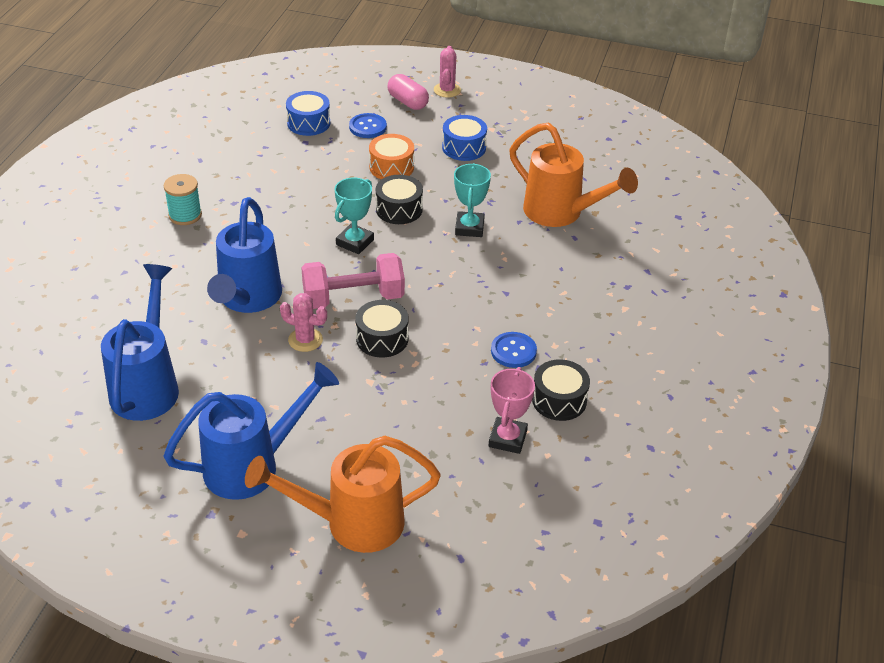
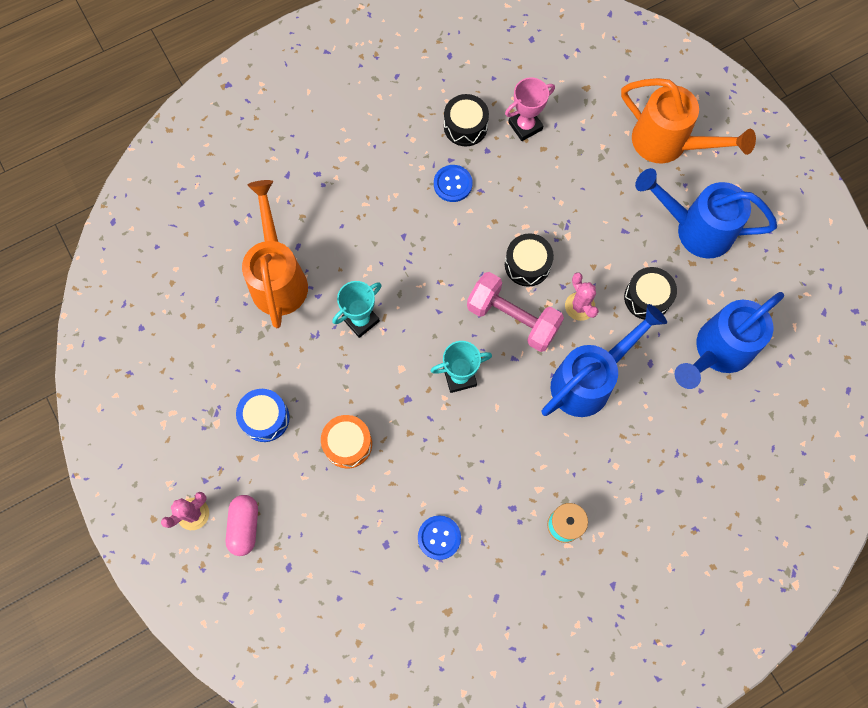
camera: 135 degrees left, 30 degrees up
(308, 123) = (359, 572): blue drum -> none
(367, 127) = (314, 519): blue button -> blue button (439, 537)
(399, 209) = (392, 386): black drum -> black drum (647, 298)

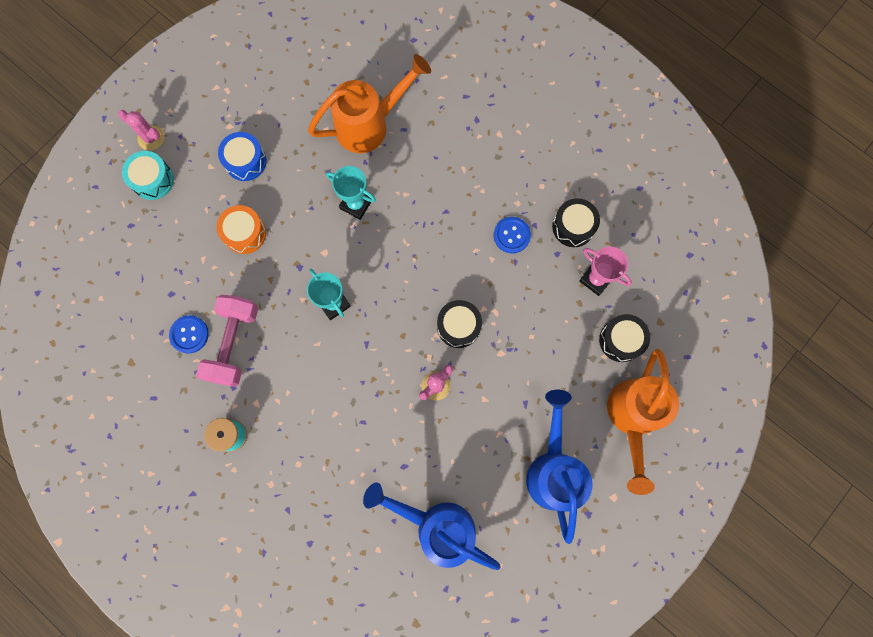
camera: 70 degrees right, 5 degrees up
(244, 526) = (152, 180): pink capsule -> turquoise drum
(512, 318) = (402, 330): pink dumbbell -> pink dumbbell (233, 344)
(589, 380) = (369, 416): blue watering can -> none
(647, 298) = (466, 444): black drum -> black drum (621, 340)

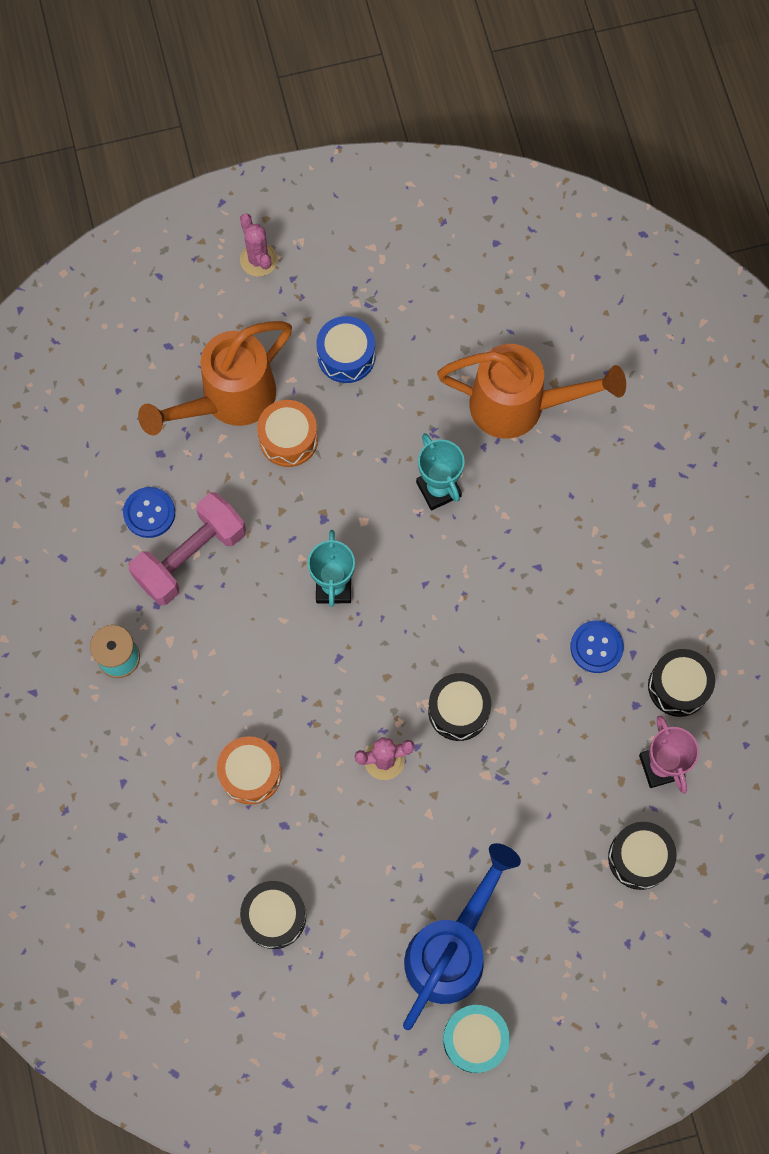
camera: 35 degrees right, 5 degrees down
(152, 180) = (227, 309): turquoise drum -> turquoise drum (475, 1039)
(362, 449) = (250, 773): none -> orange drum
(436, 525) = (274, 916): blue watering can -> black drum
(632, 418) = (587, 956): orange watering can -> orange watering can (228, 401)

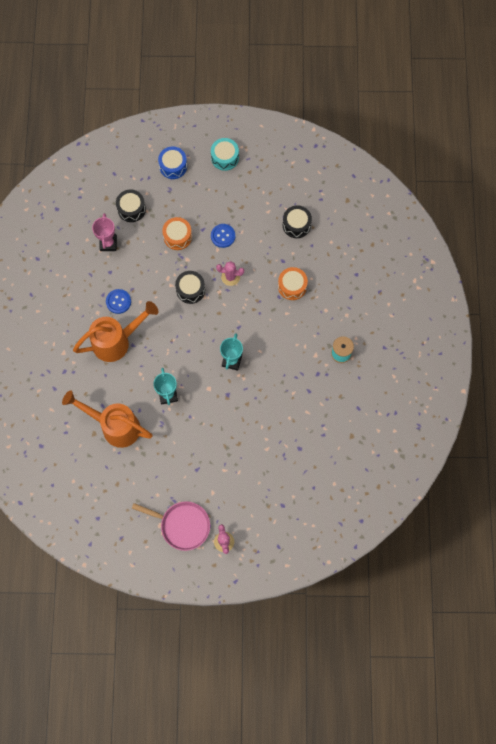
camera: 165 degrees left, 0 degrees up
(149, 513) = (311, 419): blue button -> blue button (223, 236)
(190, 557) = (296, 392): pink dumbbell -> none
(228, 401) = (259, 467): orange watering can -> orange watering can (117, 341)
(288, 439) = (234, 439): orange drum -> orange drum (177, 237)
(341, 268) = (182, 525): none -> pink pan
(346, 356) = (193, 475): blue drum -> blue drum (173, 166)
(452, 948) = (223, 194): blue watering can -> none
(678, 686) = (87, 275): black drum -> none

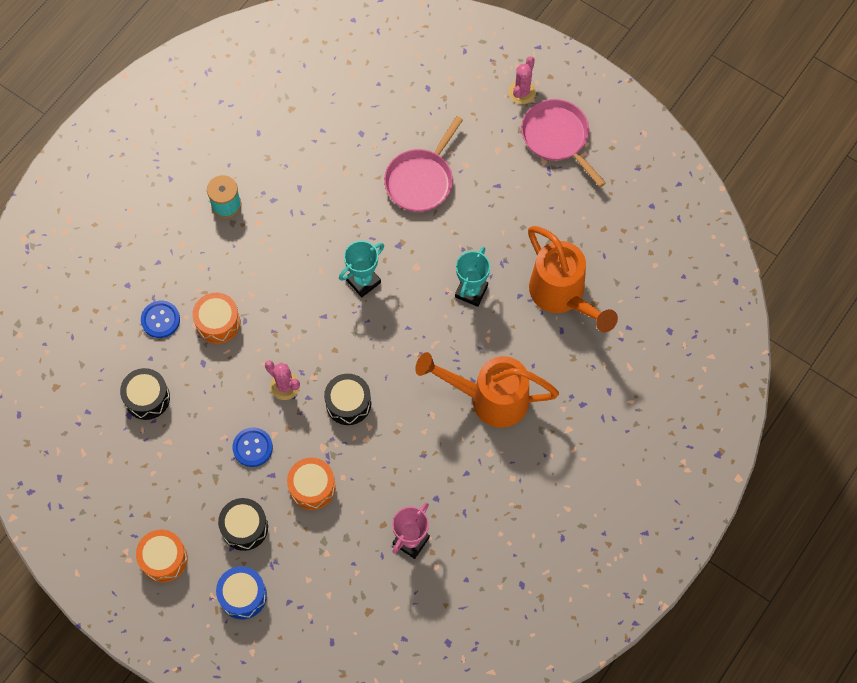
camera: 145 degrees left, 5 degrees down
(118, 301) = (452, 450): blue button -> blue button (160, 320)
(131, 209) = (345, 570): black drum -> black drum (244, 527)
(225, 158) = (163, 559): turquoise drum -> orange drum
(243, 442) = (421, 180): none -> pink pan

